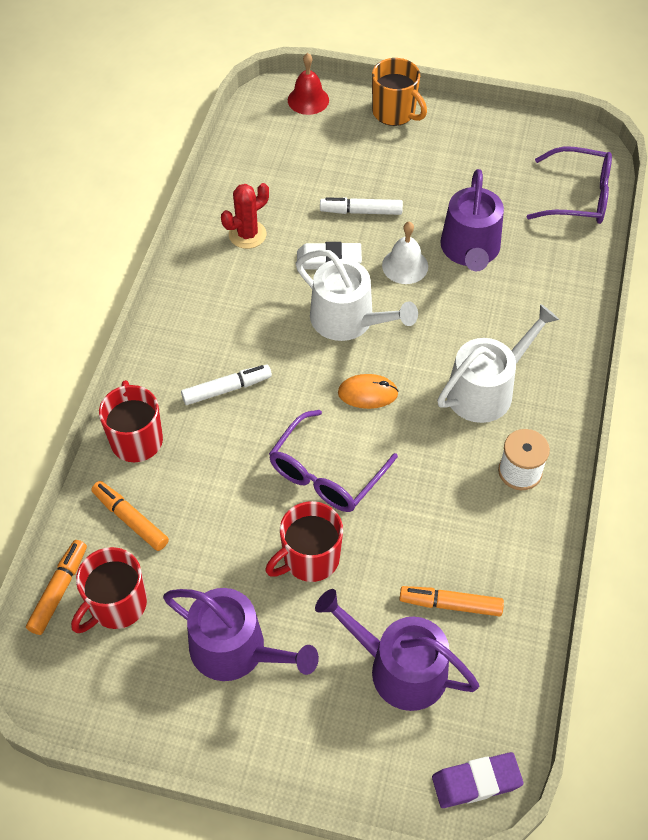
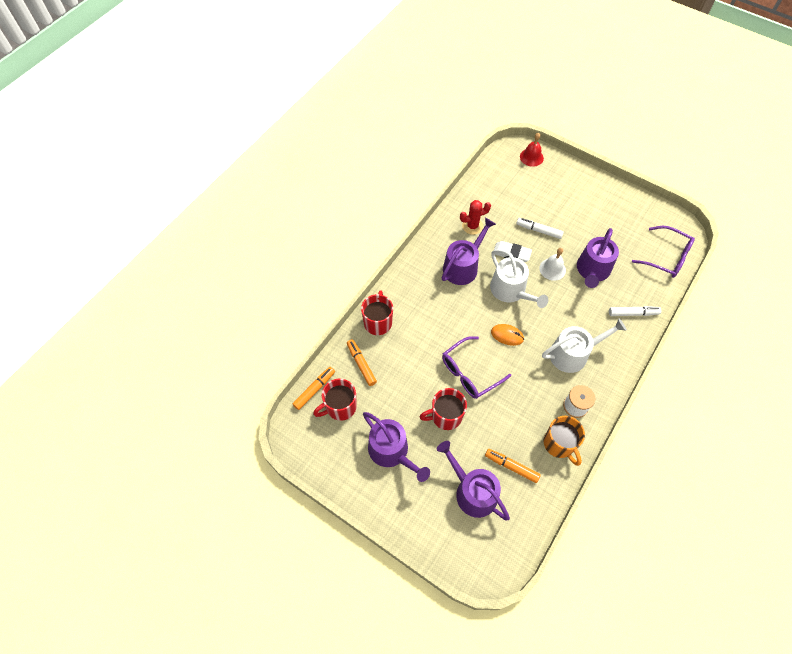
camera: 20 degrees right, 5 degrees up
(227, 389) = (433, 309): white marker -> white marker (633, 313)
(254, 304) = (463, 266): none -> purple watering can
(395, 112) = (577, 178): orange mug -> orange mug (559, 444)
(476, 782) = (492, 566): purple eraser -> none

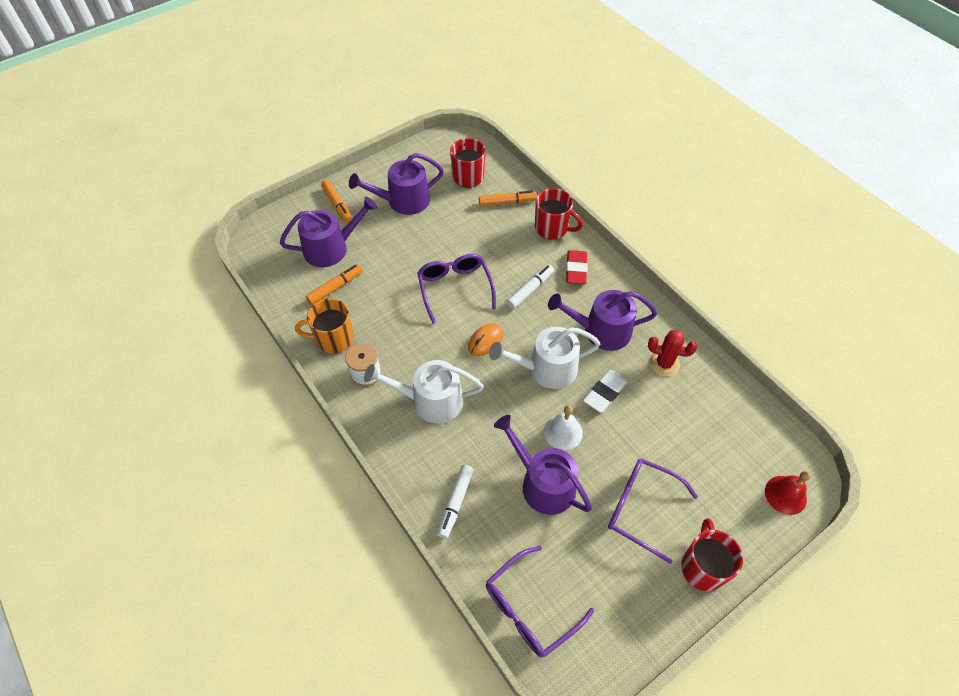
camera: 110 degrees right, 5 degrees down
(314, 389) = (495, 162): orange marker -> orange marker (337, 205)
(414, 295) = (576, 269): none -> red eraser
(445, 416) = (417, 252): red mug -> red mug (702, 567)
(463, 266) = (601, 331): purple watering can -> purple watering can turned 120 degrees clockwise
(472, 226) = (664, 363): red cactus -> red cactus turned 75 degrees counterclockwise
(538, 230) = (634, 443): white marker -> white marker (530, 289)
(573, 354) = (430, 401): white watering can -> white watering can turned 90 degrees clockwise
(578, 219) = (641, 508): none -> purple glasses

